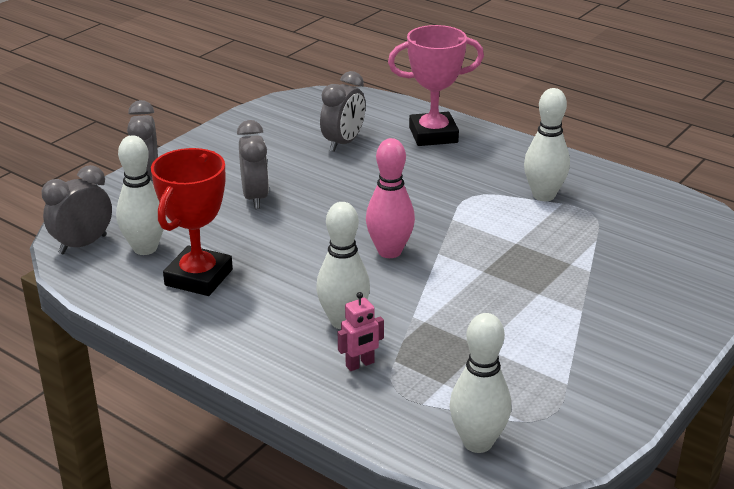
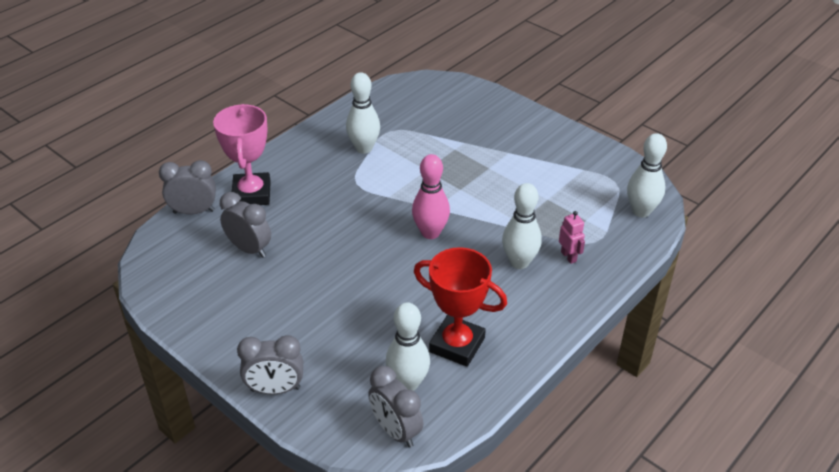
camera: 85 degrees left, 10 degrees up
(255, 198) = (334, 309): grey clock -> grey clock (194, 211)

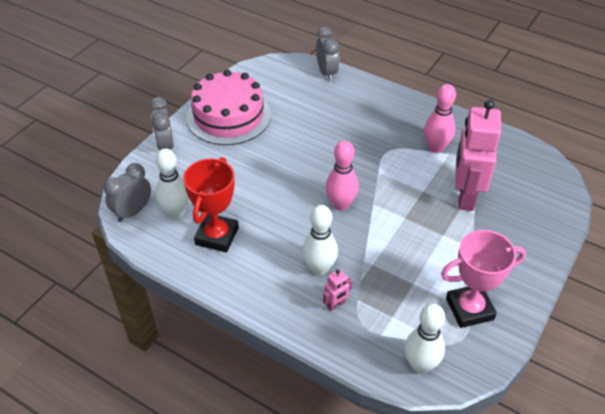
camera: 80 degrees right, 5 degrees up
(239, 316) = (228, 116): none -> pink cake
(249, 249) = (295, 107): grey clock -> none
(252, 194) = (355, 96): pink trophy -> pink trophy (469, 309)
(364, 148) = (436, 147): white bowling pin -> pink bowling pin
(440, 143) = (465, 196): none -> pink robot

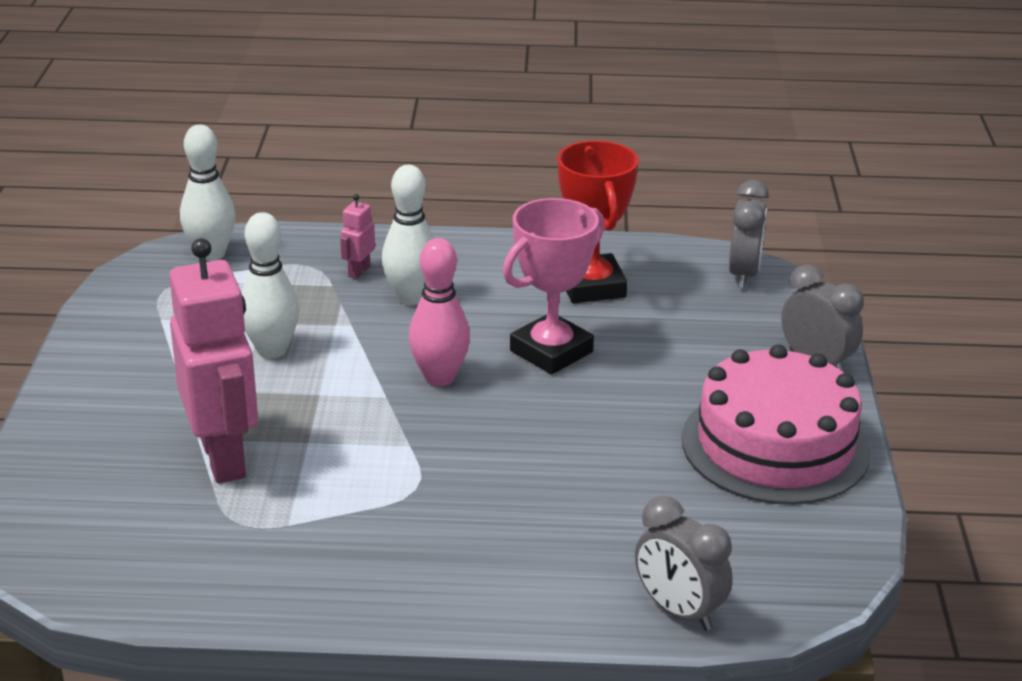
camera: 150 degrees right, 15 degrees down
(176, 212) = (682, 292): white bowling pin -> white bowling pin (272, 350)
(436, 147) = (321, 526): pink bowling pin -> none
(469, 309) = (163, 320): pink trophy -> pink trophy (551, 351)

